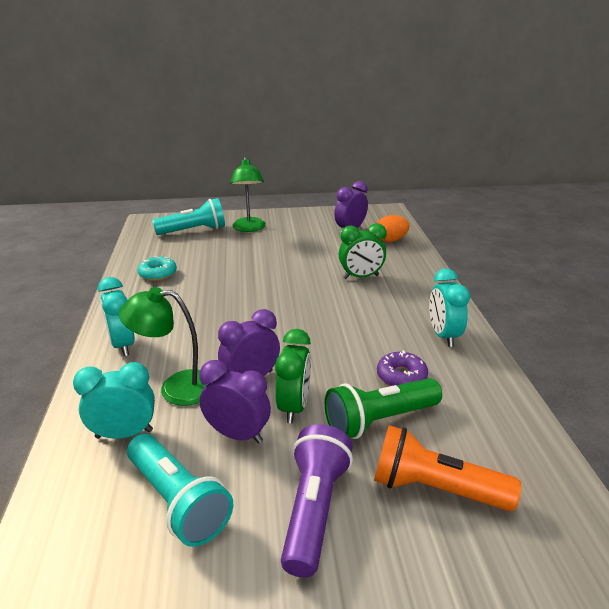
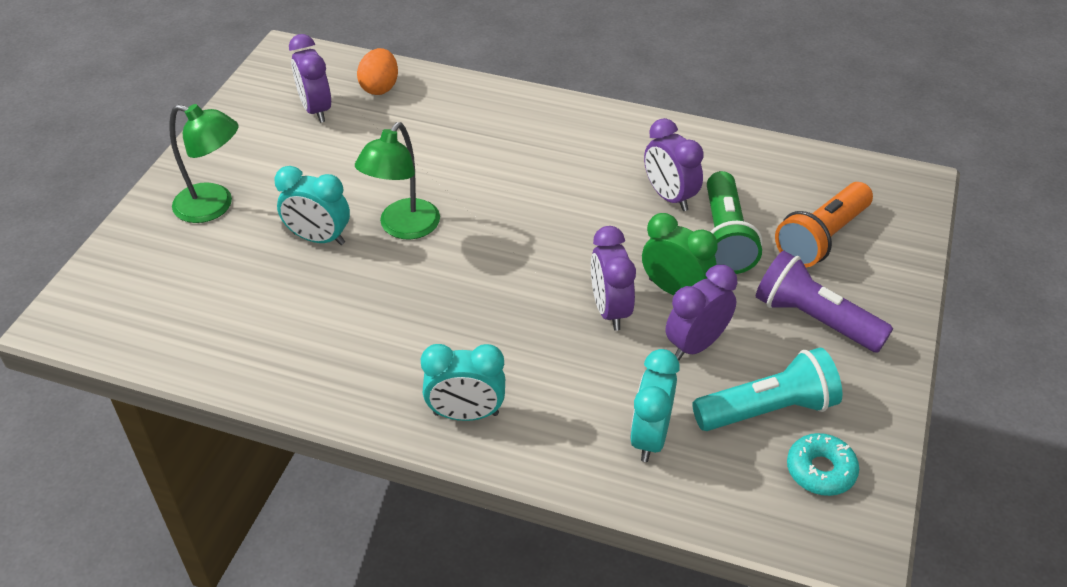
camera: 65 degrees left, 15 degrees up
(158, 274) = (286, 344): turquoise donut -> turquoise donut (820, 470)
(176, 388) = (590, 377): green lamp -> green lamp (403, 228)
(193, 231) = (162, 271): turquoise flashlight -> none
(361, 277) = (454, 149): green clock -> none
(401, 376) = (669, 197): purple donut -> purple clock
(443, 335) = (619, 139): turquoise clock -> turquoise clock (319, 238)

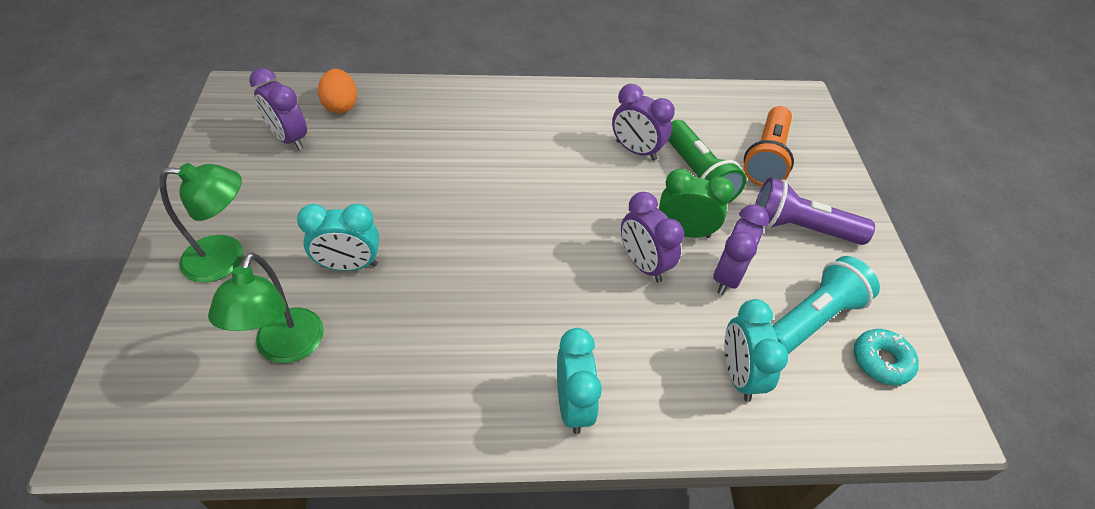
camera: 25 degrees left, 5 degrees up
(403, 228) = (425, 234): green lamp -> green lamp (285, 348)
(466, 414) = (573, 405): turquoise clock -> turquoise clock turned 75 degrees counterclockwise

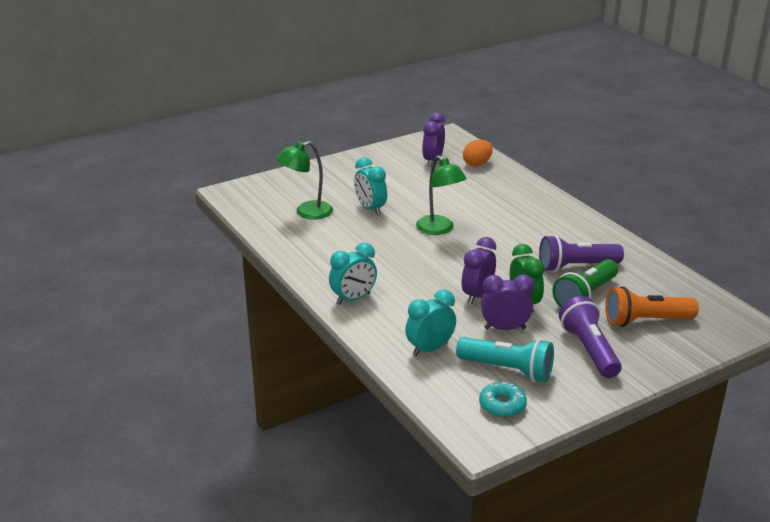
camera: 65 degrees right, 20 degrees down
(226, 258) = (339, 178): green lamp -> green lamp (439, 229)
(636, 150) = (576, 266): purple clock -> purple flashlight

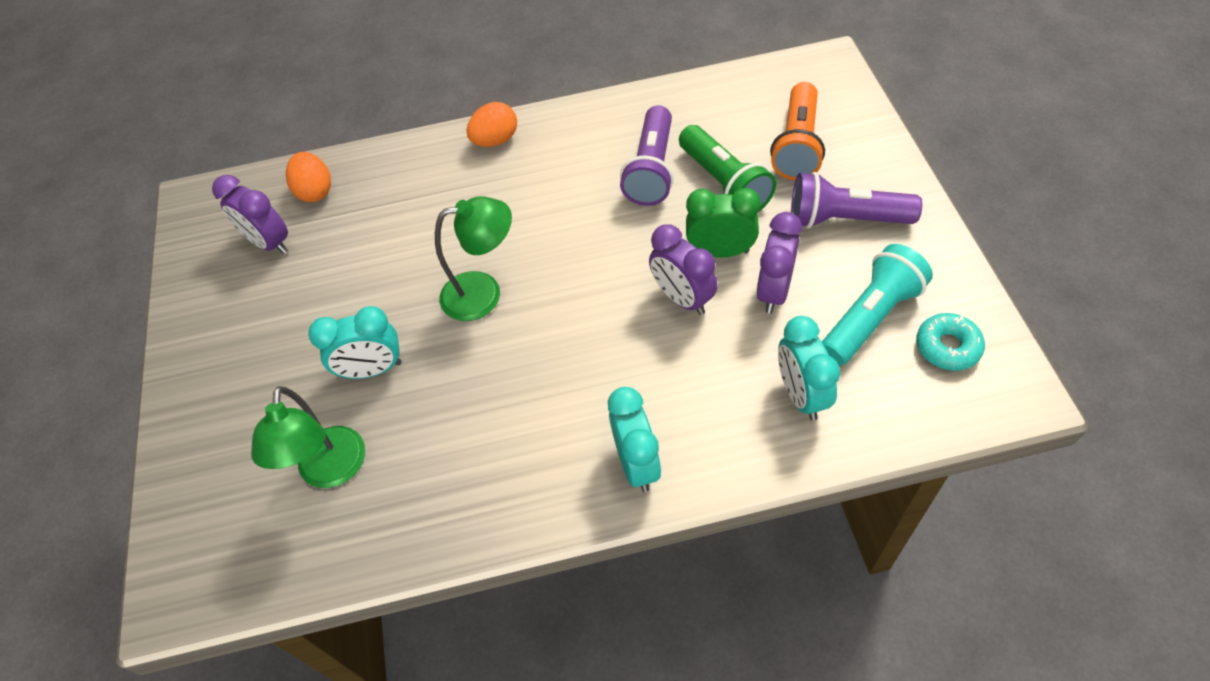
camera: 65 degrees left, 25 degrees up
(558, 208) = (495, 140): none -> orange egg

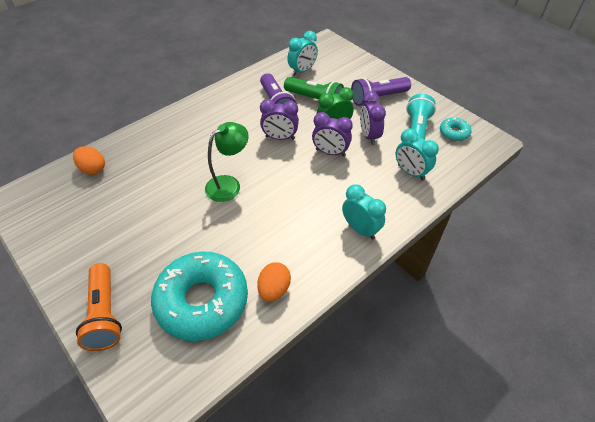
camera: 35 degrees left, 5 degrees down
(269, 243) = (81, 204): purple clock -> purple clock (280, 138)
(331, 471) = (202, 301): green lamp -> turquoise donut
(372, 370) = (191, 242): turquoise clock -> turquoise clock (302, 71)
(495, 140) = (185, 114): orange egg -> orange egg (274, 289)
(797, 145) = (336, 76): orange flashlight -> orange flashlight (105, 314)

